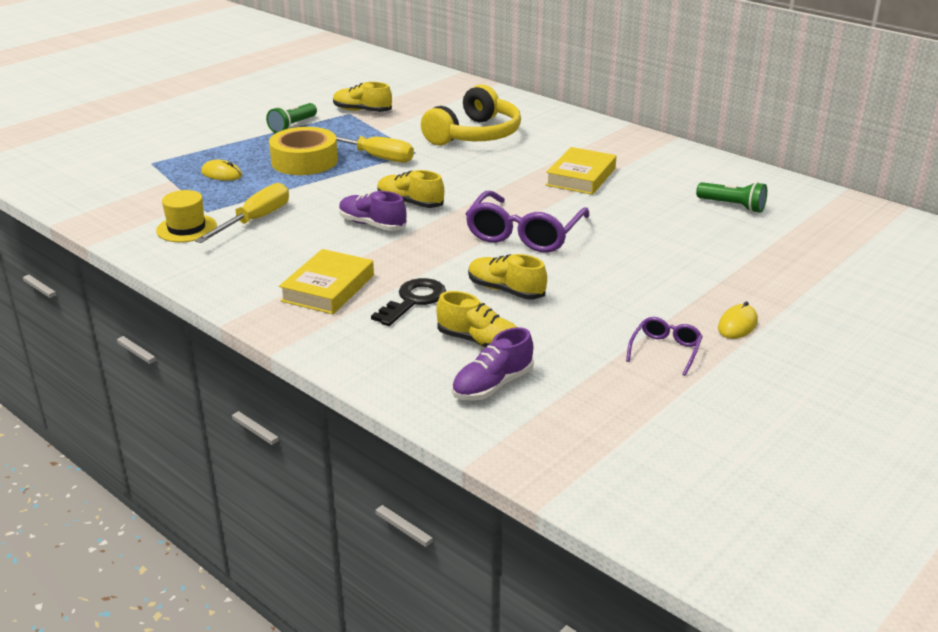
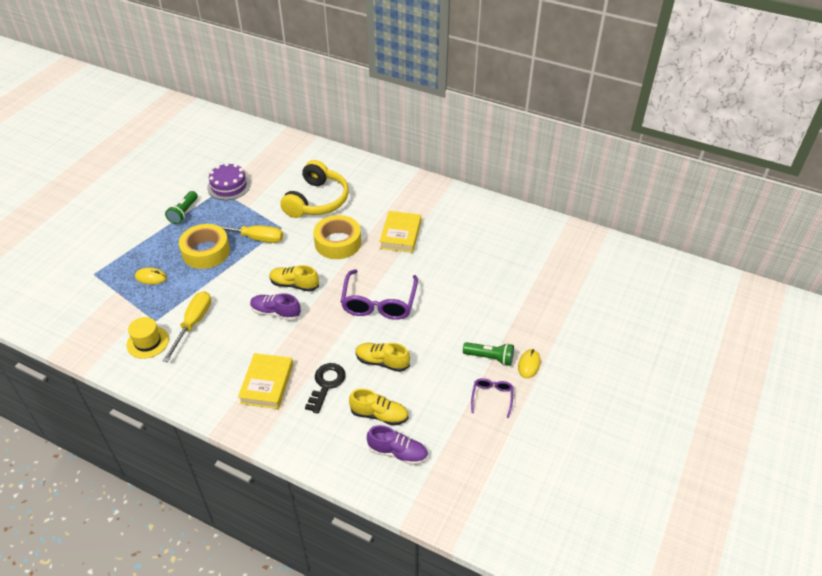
camera: 15 degrees left, 15 degrees up
(362, 111) = (229, 186): yellow shoe -> purple cake
(488, 173) = (338, 242): none -> yellow tape
(492, 385) = (397, 453): purple shoe -> purple shoe turned 105 degrees counterclockwise
(732, 206) = (503, 248): green flashlight -> green flashlight (490, 358)

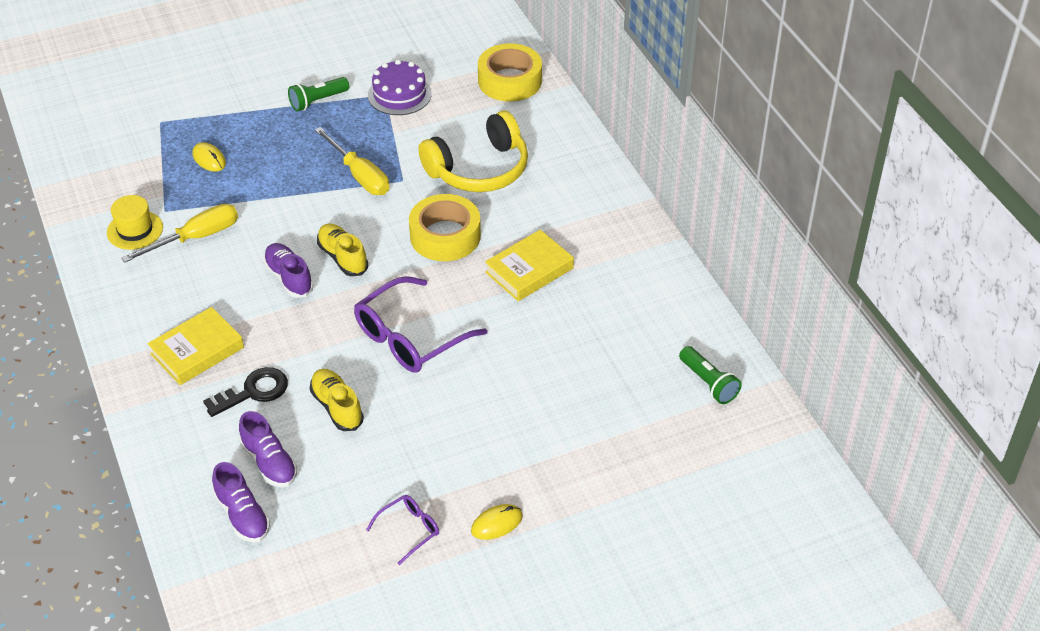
camera: 40 degrees right, 0 degrees up
(206, 252) = (292, 162): yellow tape -> yellow tape (509, 81)
(379, 415) = (269, 462): yellow shoe -> purple shoe
(490, 358) = (460, 484): green flashlight -> green flashlight (708, 383)

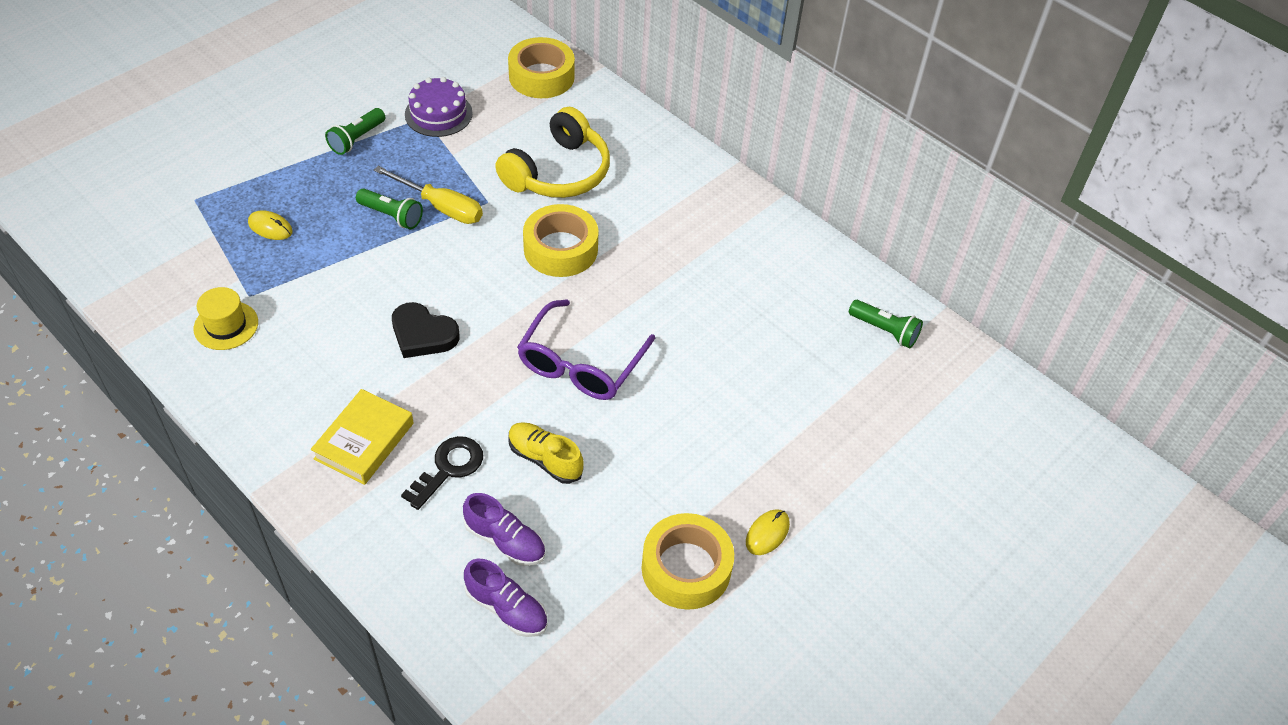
camera: 25 degrees left, 5 degrees up
(196, 238) = (299, 316): yellow screwdriver -> none
(289, 278) = (423, 334): purple shoe -> black heart
(313, 173) = (391, 216): none -> green flashlight
(342, 257) = (468, 298): yellow shoe -> none
(409, 530) = (686, 568): purple glasses -> yellow tape
(529, 270) = (661, 263): yellow book -> none

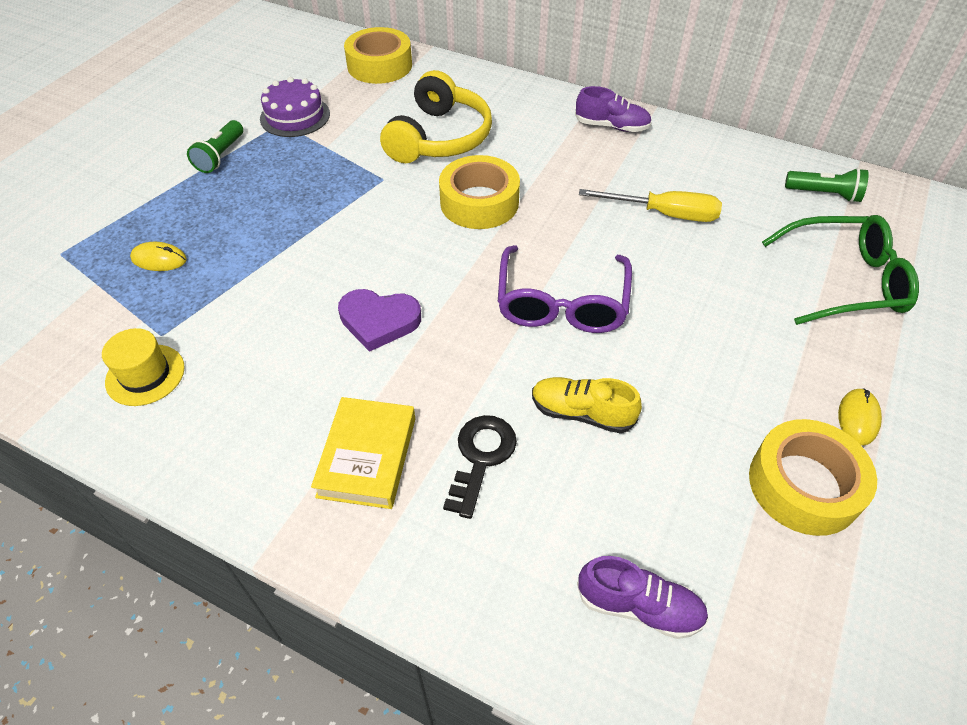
camera: 15 degrees left, 0 degrees up
(391, 216) = (289, 215): green flashlight -> none
(423, 334) = (379, 321): black heart -> purple heart
(441, 207) = (338, 195): yellow screwdriver -> yellow screwdriver (664, 214)
(505, 541) = (590, 522): purple shoe -> purple shoe (611, 126)
(842, 417) = (844, 281): none -> green glasses

